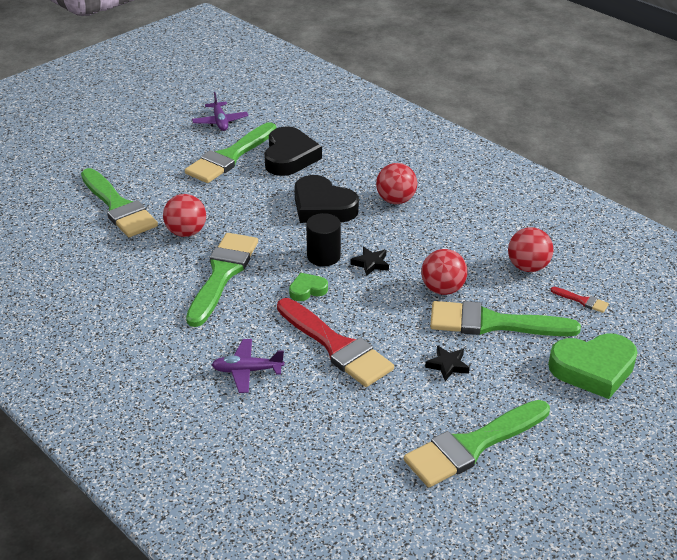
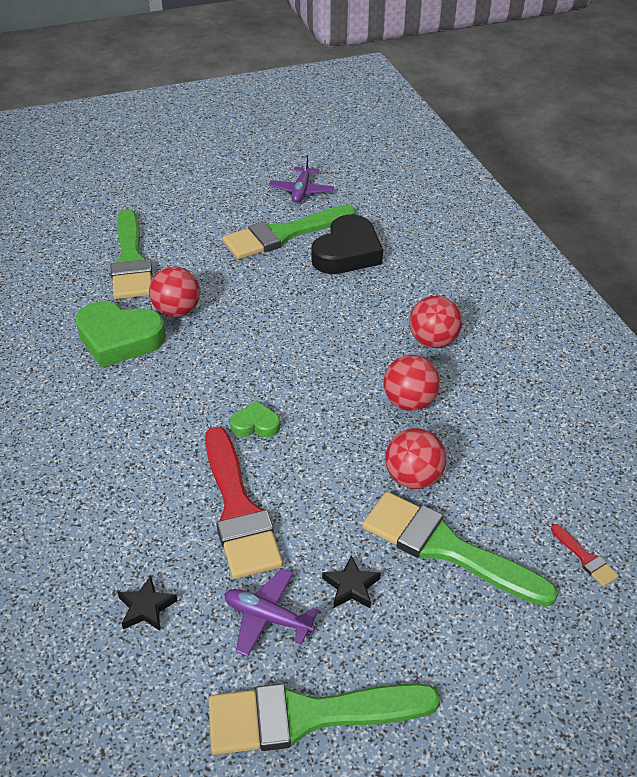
camera: 25 degrees right, 5 degrees up
(222, 274) = (179, 374): green brush -> none
(247, 371) = (121, 505): purple plane -> purple plane (267, 617)
(322, 207) = (343, 324): black heart -> none
(323, 256) = (302, 387): black cylinder -> none
(370, 263) = (349, 414): black star -> black star (146, 607)
(528, 267) = (541, 484): red ball -> red ball (409, 402)
(593, 369) = (538, 667): green heart -> green heart (119, 339)

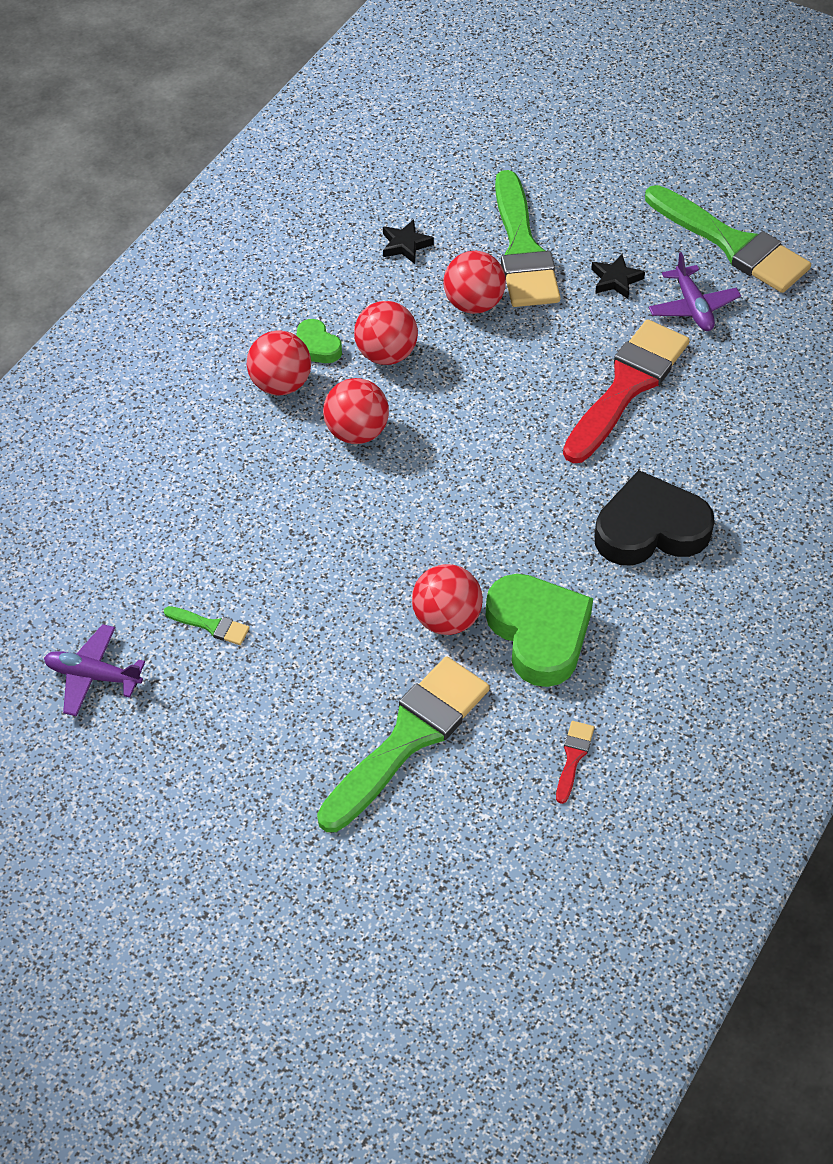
camera: 130 degrees left, 10 degrees up
(146, 607) = (766, 376): black star -> black star (405, 245)
(255, 424) = (529, 439): green heart -> green heart (316, 346)
(283, 234) = (211, 626): green brush -> green brush, size x0.41
(301, 191) = (93, 676): purple plane -> purple plane turned 135 degrees counterclockwise
(347, 252) = (191, 542): black heart -> black heart (650, 529)
(355, 351) = (356, 432): none -> red ball
(585, 558) = (447, 177): red brush -> red brush (573, 757)

